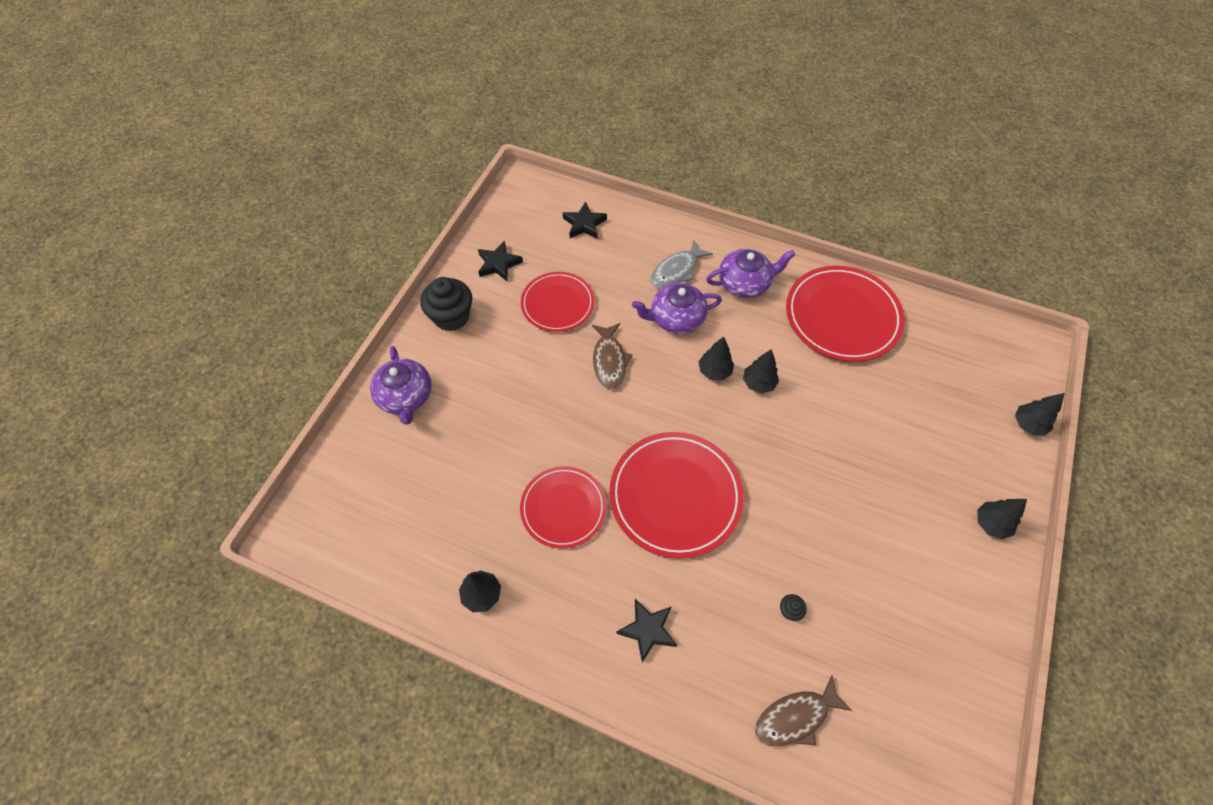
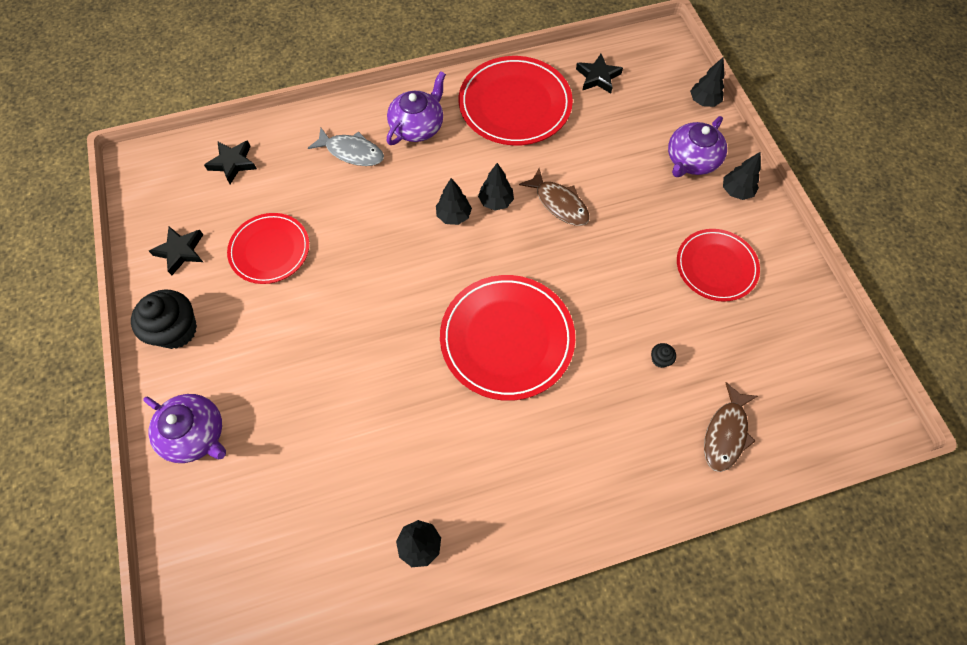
camera: 40 degrees left, 5 degrees up
(563, 508) = (426, 419): red plate -> red plate (716, 266)
(609, 361) = (359, 268): brown fish -> brown fish (559, 203)
(647, 630) = (574, 460): black star -> black star (598, 77)
(676, 270) = (352, 152): grey fish -> grey fish turned 75 degrees counterclockwise
(676, 318) = (385, 193): purple teapot -> purple teapot (691, 160)

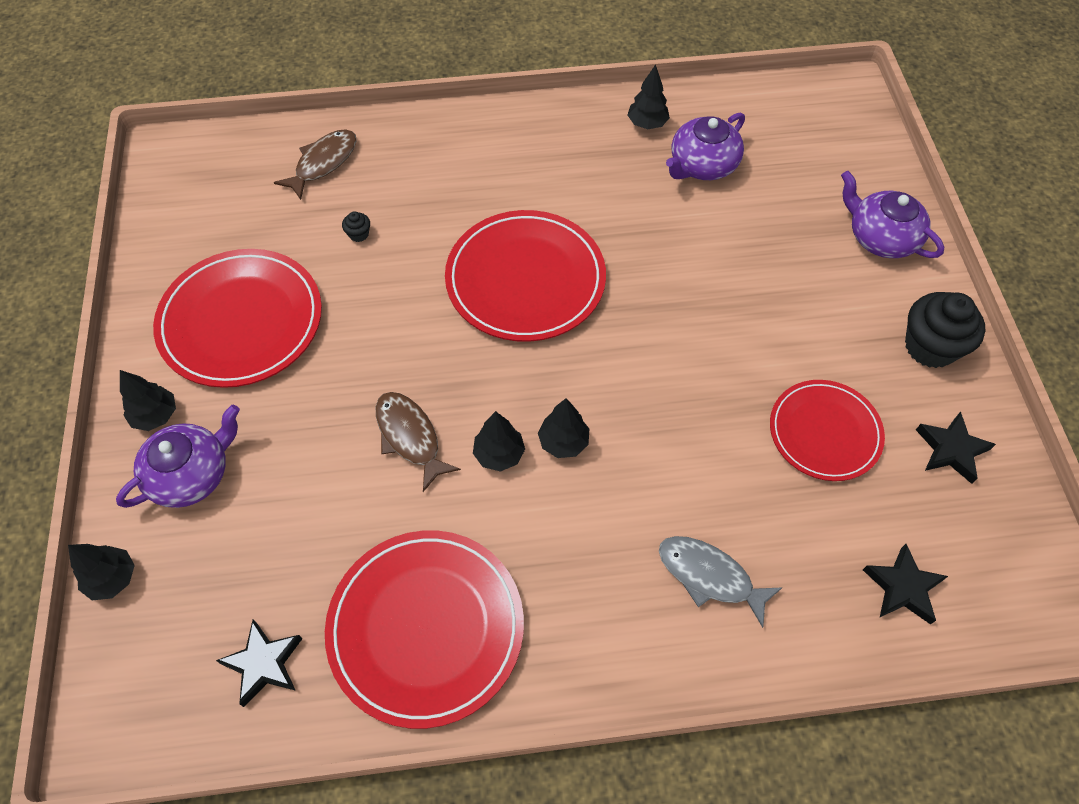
camera: 170 degrees left, 5 degrees down
(418, 126) = (598, 610): purple teapot -> purple teapot (702, 165)
(716, 266) = (241, 321): red plate -> red plate, size x1.56

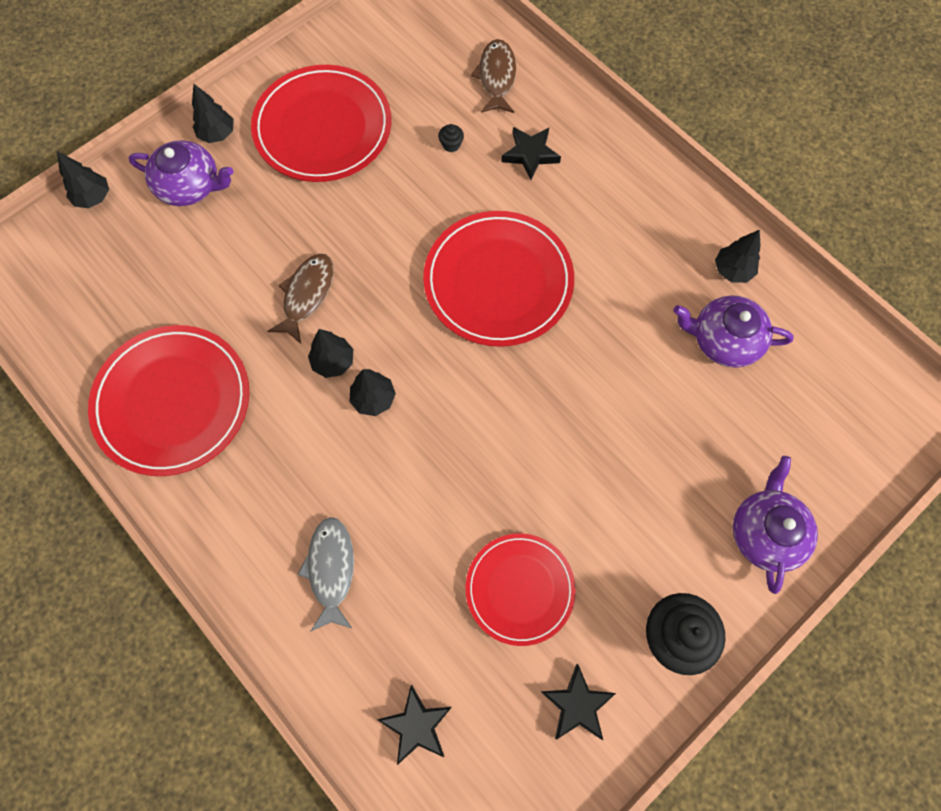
camera: 55 degrees right, 10 degrees up
(264, 664) = (91, 322): black star -> black star (530, 154)
(323, 163) = (496, 77): brown fish -> brown fish turned 90 degrees counterclockwise

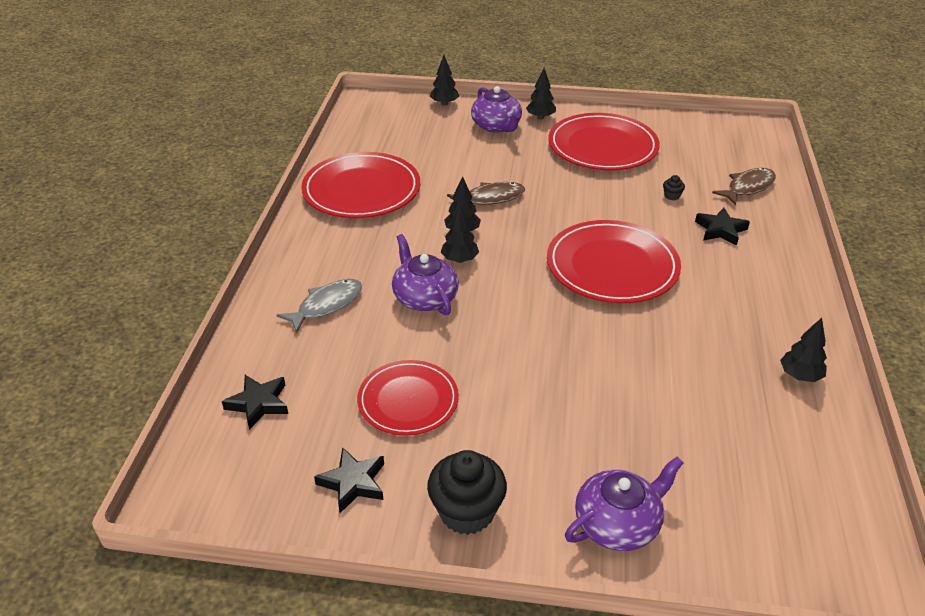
camera: 50 degrees right, 30 degrees down
(723, 340) = (738, 403): purple teapot -> purple teapot (424, 297)

